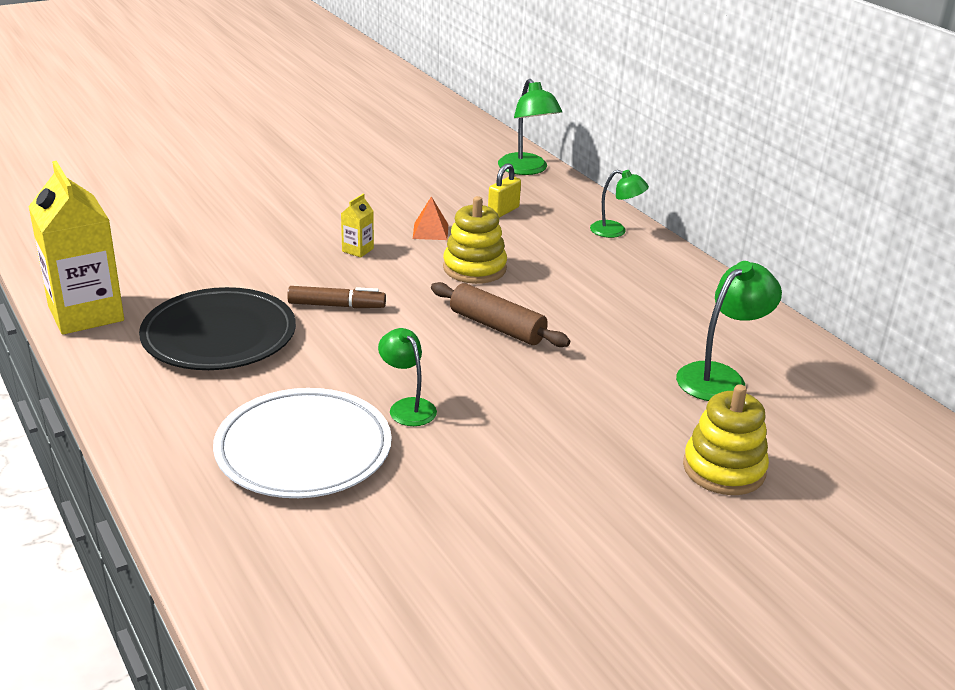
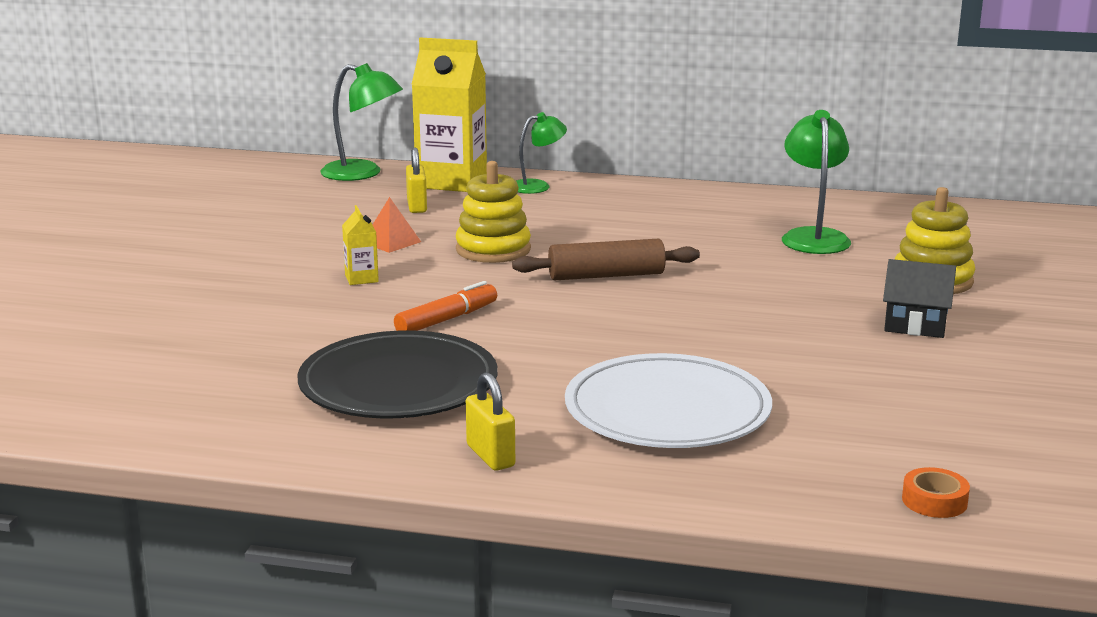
camera: 45 degrees left, 10 degrees down
(86, 313) = (219, 433): yellow carton -> yellow carton (451, 181)
(155, 413) = (490, 456): none -> yellow padlock
(291, 633) = (934, 501): none -> orange tape
(336, 306) = (446, 319): brown marker -> orange marker
(407, 407) = (671, 349): green lamp -> none
(616, 496) = (915, 324): none -> black house

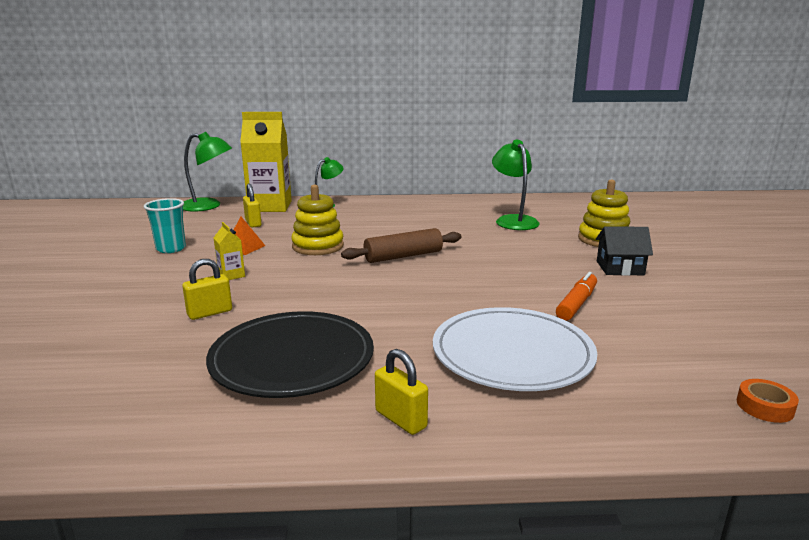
camera: 15 degrees left, 0 degrees up
(294, 234) = (171, 249): none -> turquoise cup
(320, 322) = (210, 313): none -> yellow padlock
(446, 319) = (308, 299): orange marker -> orange marker (576, 304)

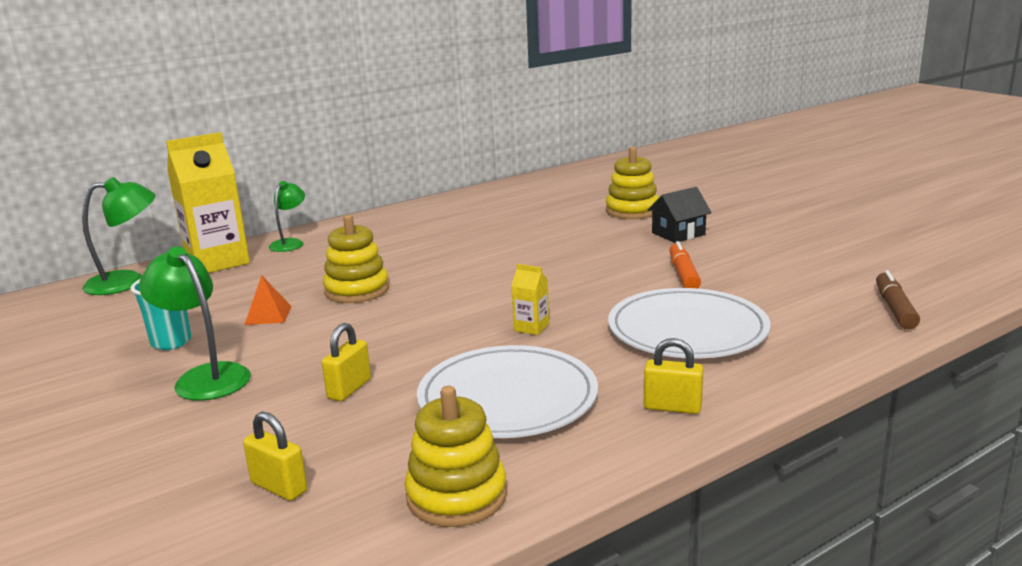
camera: 30 degrees left, 0 degrees up
(145, 422) = (457, 496): none -> yellow stacking toy
(231, 275) = (306, 347): yellow carton -> yellow carton (531, 327)
(253, 223) = (230, 286): yellow padlock -> yellow padlock (279, 487)
(292, 359) = (507, 398): black plate -> white plate
(403, 256) = (467, 275): brown rolling pin -> none
(513, 220) = (525, 212): green lamp -> green lamp (205, 377)
(764, 406) = (894, 308): orange tape -> brown marker

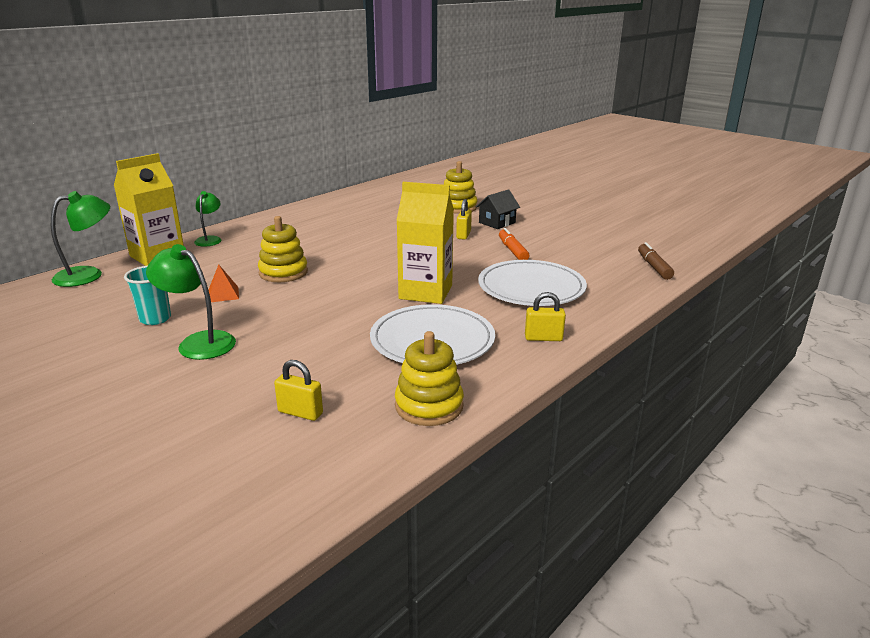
camera: 15 degrees left, 5 degrees up
(349, 389) = (316, 343): yellow padlock -> yellow padlock (463, 235)
(531, 327) = (425, 292): yellow carton -> yellow carton, size x2.36

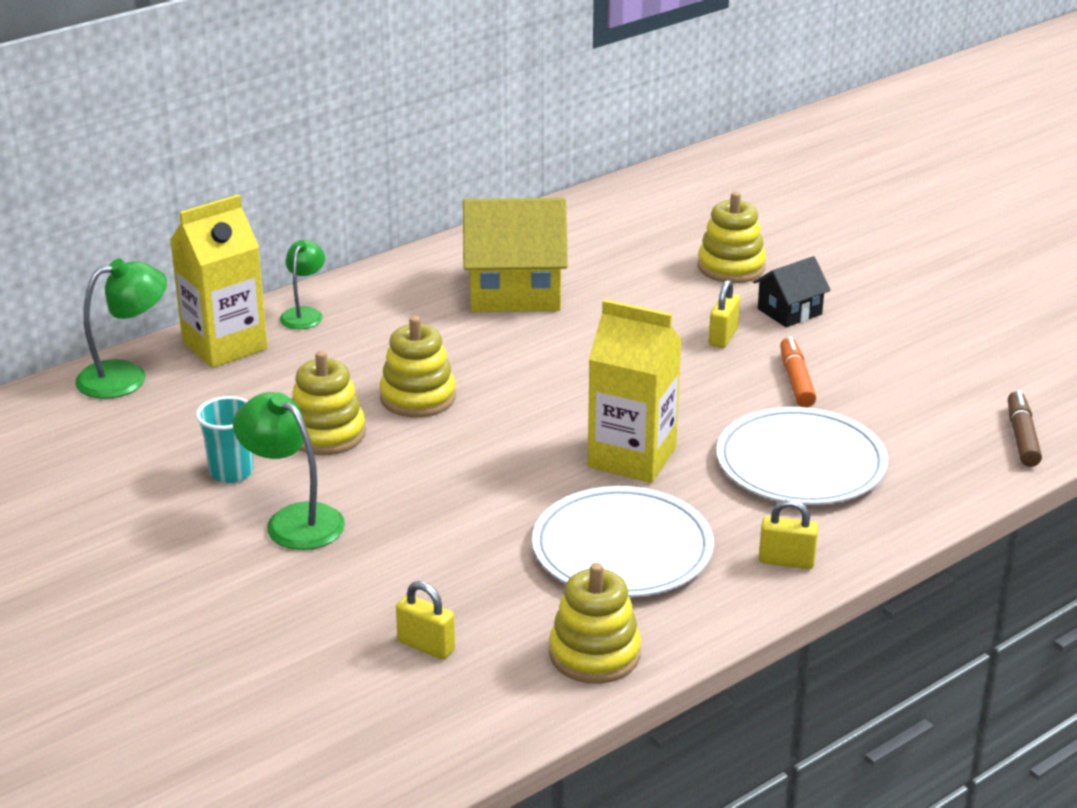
camera: 10 degrees right, 5 degrees up
(223, 294) = (326, 434): orange pyramid -> yellow stacking toy
(337, 223) = (514, 291): none -> yellow house

